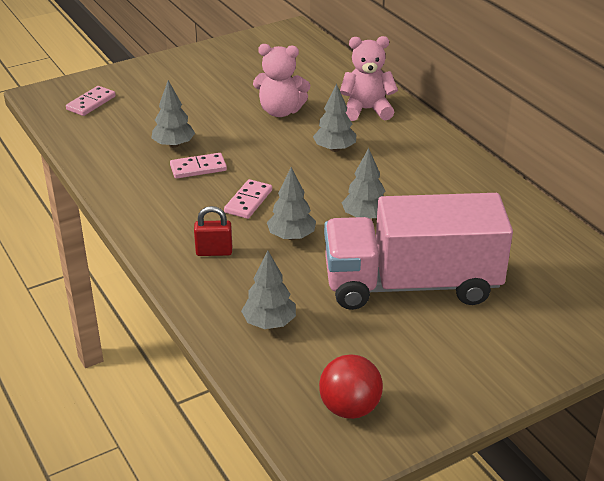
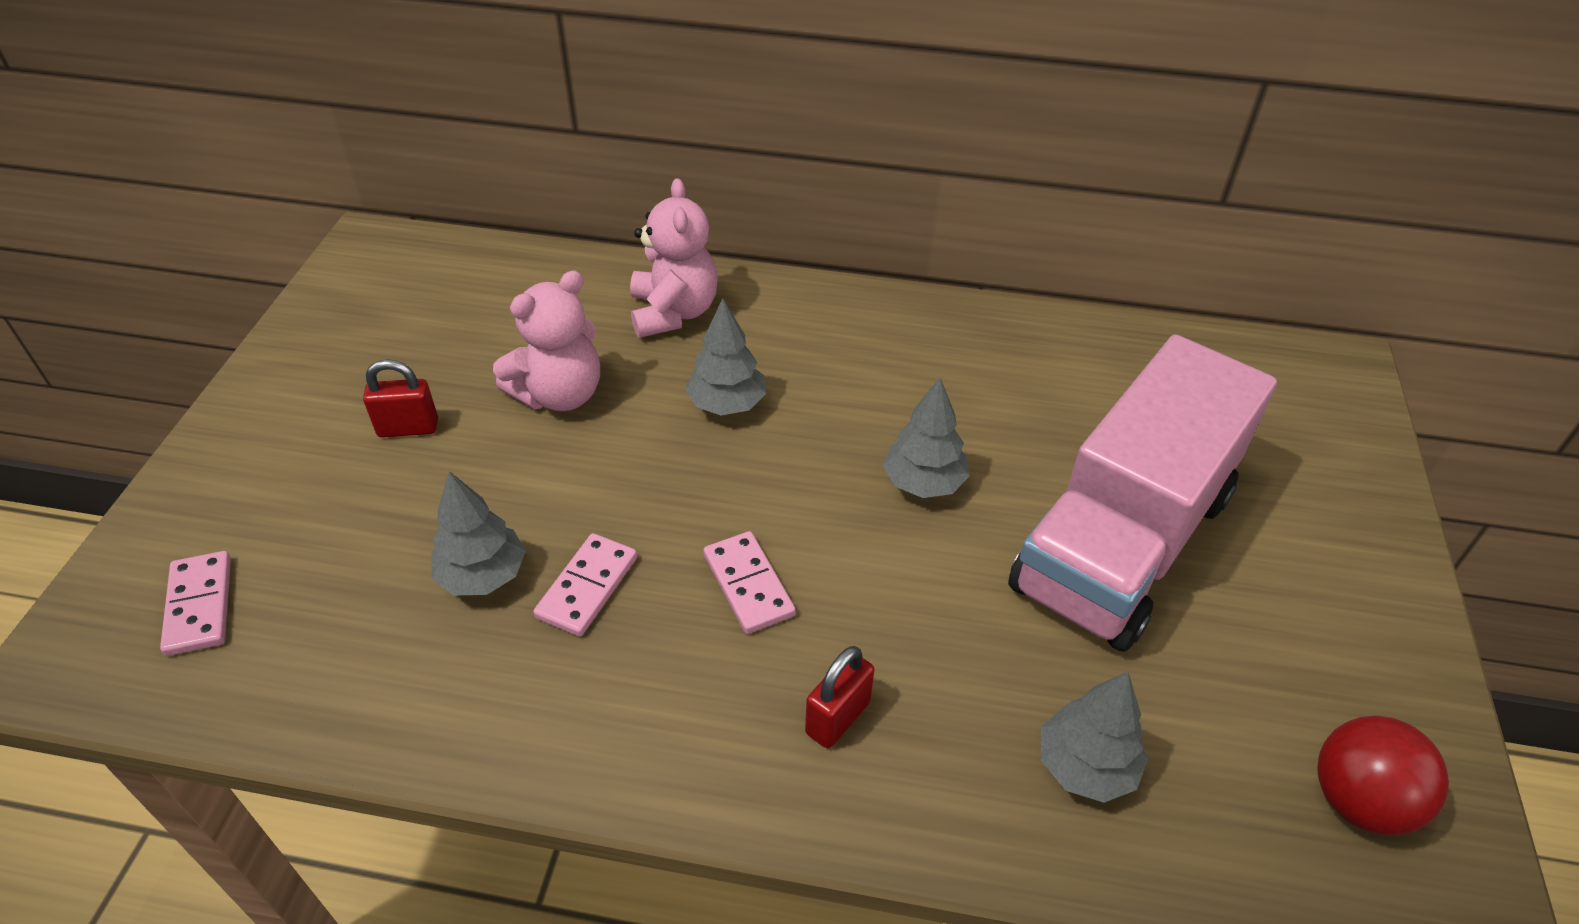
camera: 50 degrees left, 10 degrees up
(216, 92) = (408, 428): none -> red padlock
(291, 236) = (891, 594): grey tree -> none
(366, 110) = (673, 312): pink teddy bear -> pink teddy bear turned 135 degrees clockwise

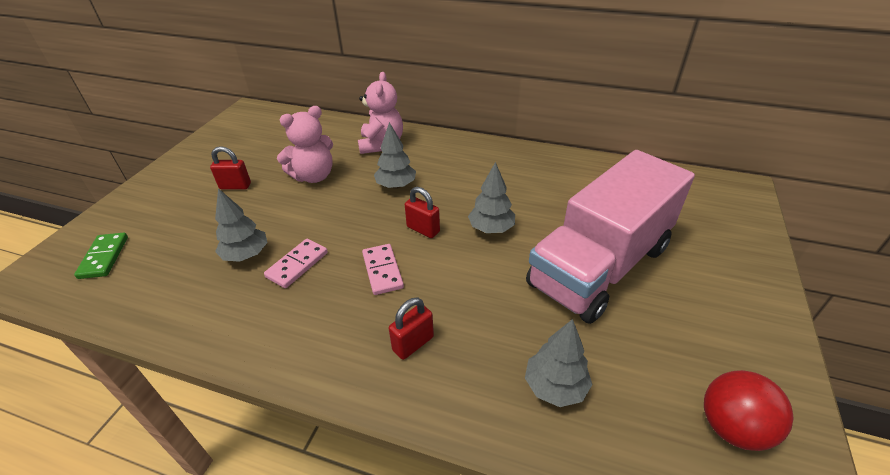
camera: 10 degrees right, 5 degrees down
(199, 606) = (104, 257): pink domino -> green domino
(801, 494) = (423, 229): none -> red padlock

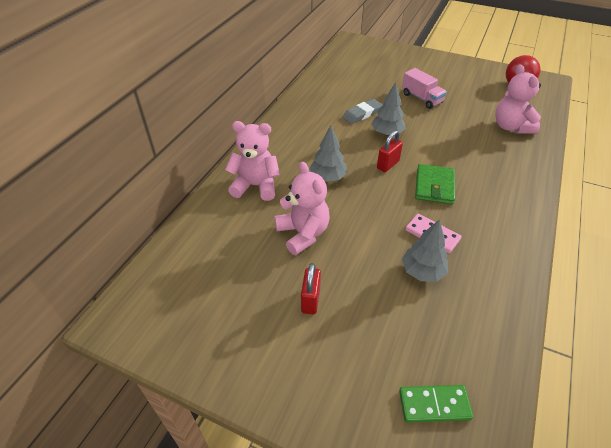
camera: 85 degrees left, 5 degrees up
(382, 271) = (434, 186): pink domino -> green wallet
(413, 344) = (496, 174): red padlock -> none
(530, 206) = (362, 114): none -> grey eraser
(555, 386) = (511, 127): grey tree -> pink teddy bear
(599, 266) = (421, 98): pink truck -> pink truck, size x0.43

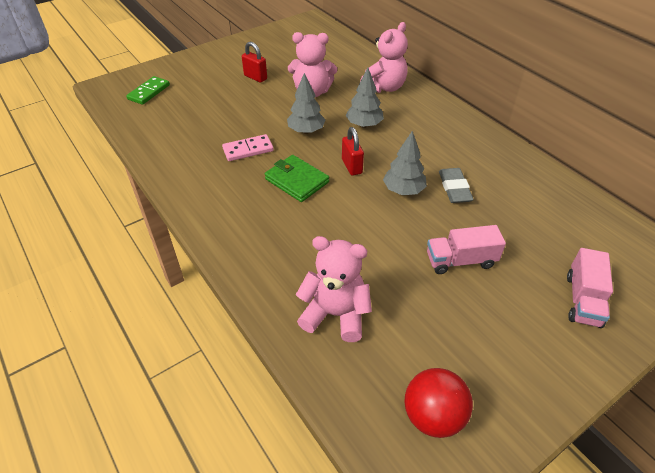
camera: 120 degrees right, 0 degrees up
(403, 62) = (583, 300): none -> pink truck
(422, 271) = (224, 128): grey tree -> grey tree (306, 131)

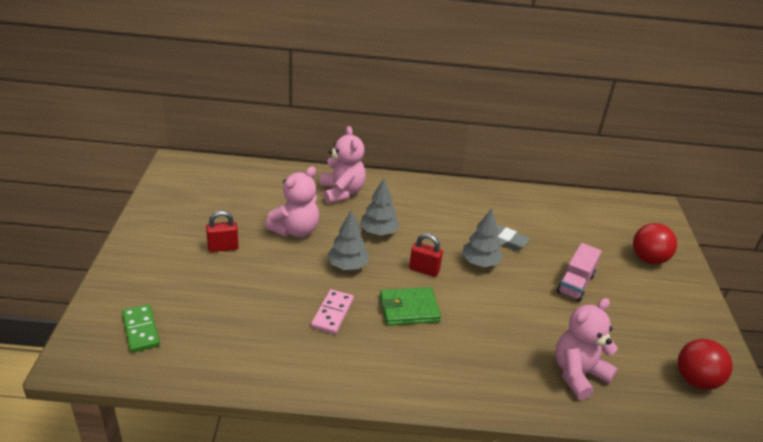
camera: 55 degrees left, 10 degrees down
(583, 300) = (648, 259): pink truck -> red ball

